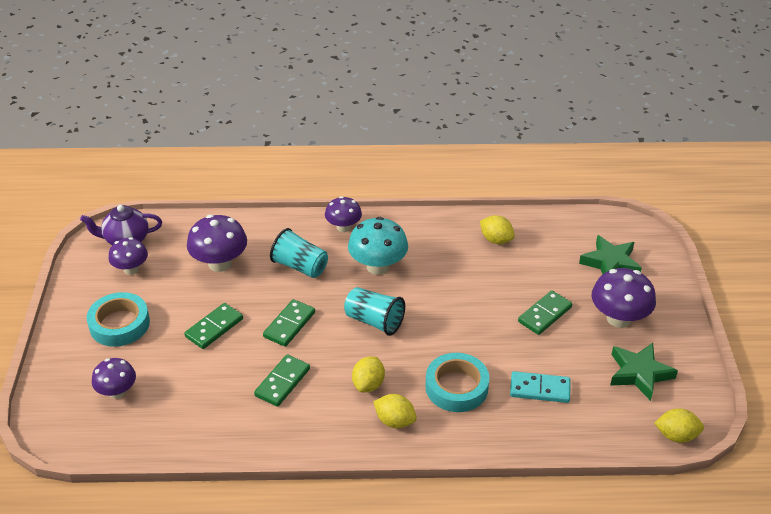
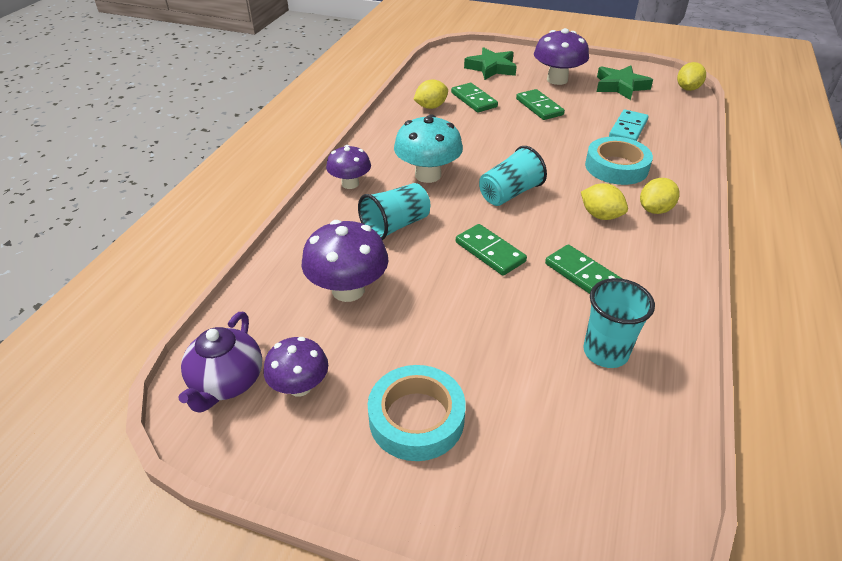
camera: 70 degrees left, 0 degrees up
(117, 392) = (560, 442): purple mushroom -> none
(200, 405) = (605, 352): none -> turquoise cup
(214, 328) = (468, 316): green domino -> green domino (473, 100)

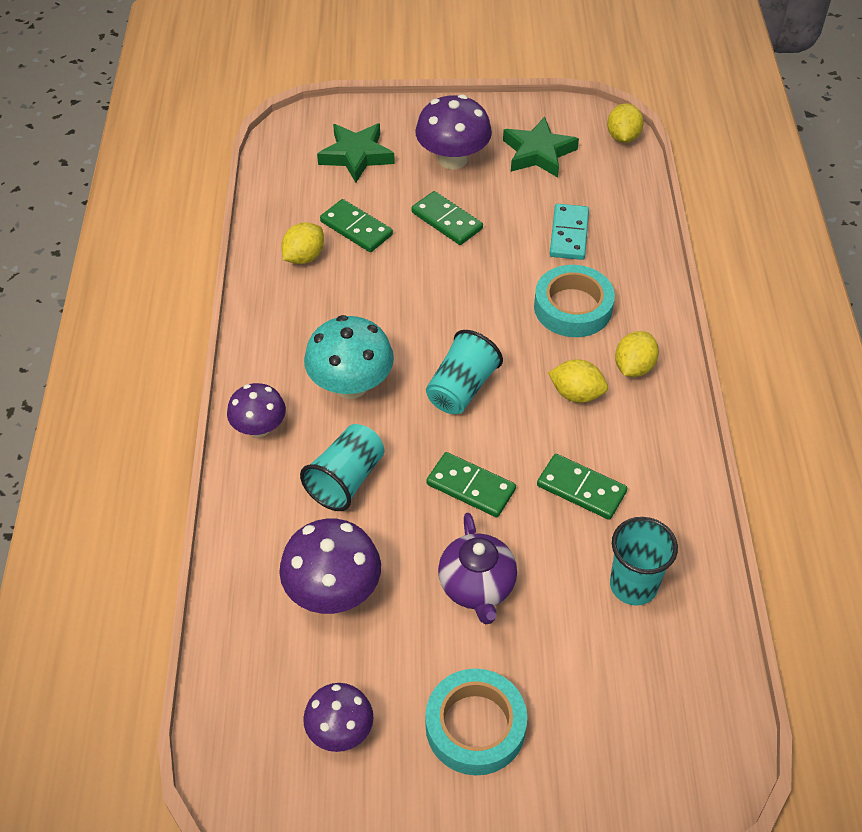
camera: 20 degrees left, 10 degrees up
(227, 382) = (260, 753): purple teapot -> purple teapot (477, 587)

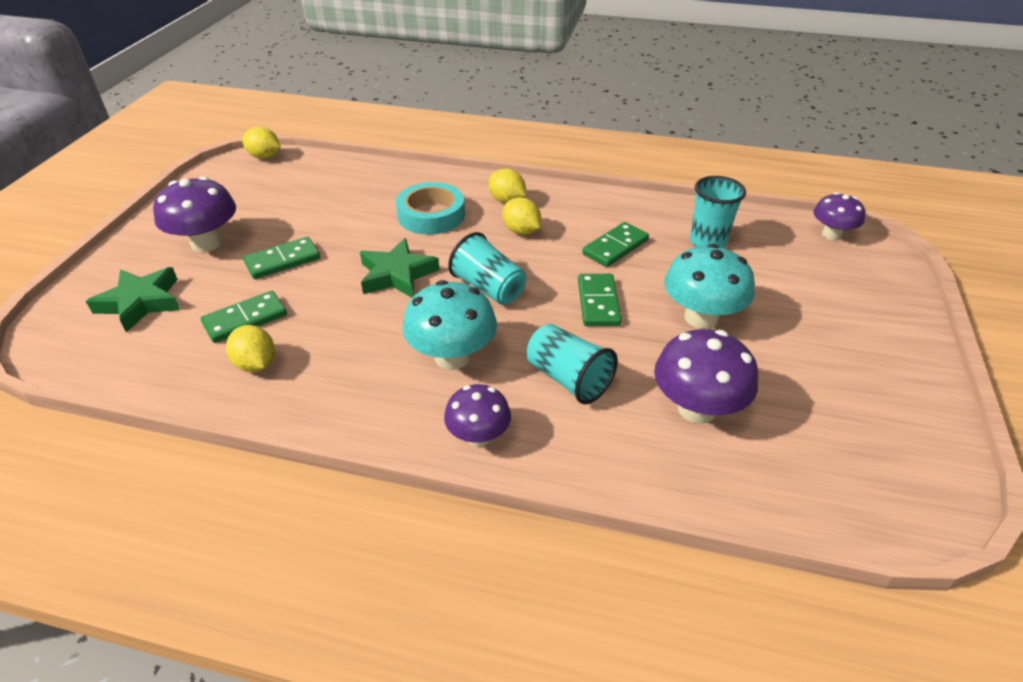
camera: 75 degrees left, 10 degrees down
(340, 731) = (847, 427): purple mushroom -> purple mushroom (831, 234)
(471, 487) = (598, 302): green domino -> green domino turned 45 degrees counterclockwise
(475, 726) = (834, 343): turquoise tape -> none
(477, 587) = (701, 317): purple teapot -> turquoise mushroom
(538, 153) = (244, 197): green star -> green star (397, 274)
(569, 234) = (350, 201): turquoise domino -> none
(576, 394) = (521, 231): yellow lemon -> yellow lemon turned 75 degrees counterclockwise

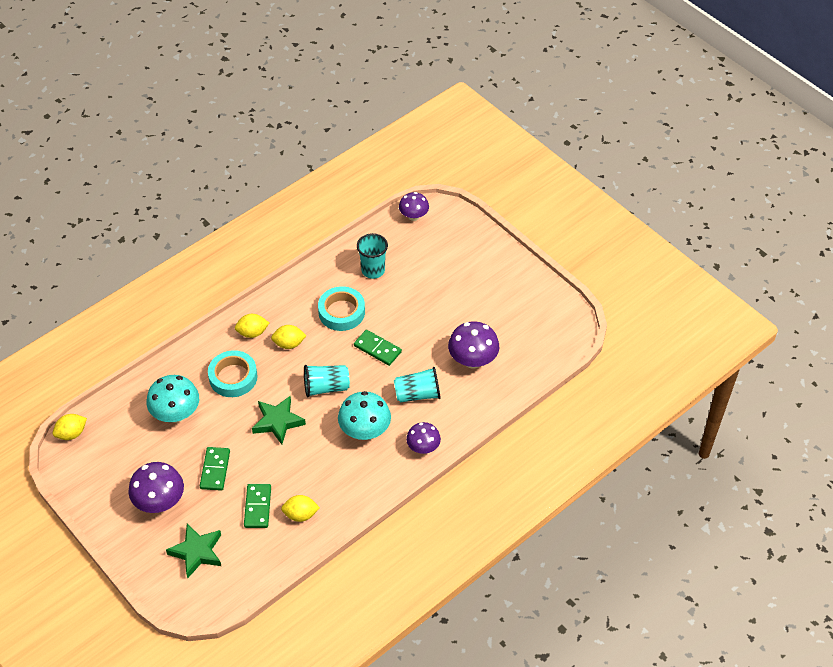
camera: 55 degrees left, 10 degrees up
(615, 247) = (341, 312): green domino -> turquoise tape
(701, 317) = (423, 316): turquoise mushroom -> turquoise mushroom (176, 414)

